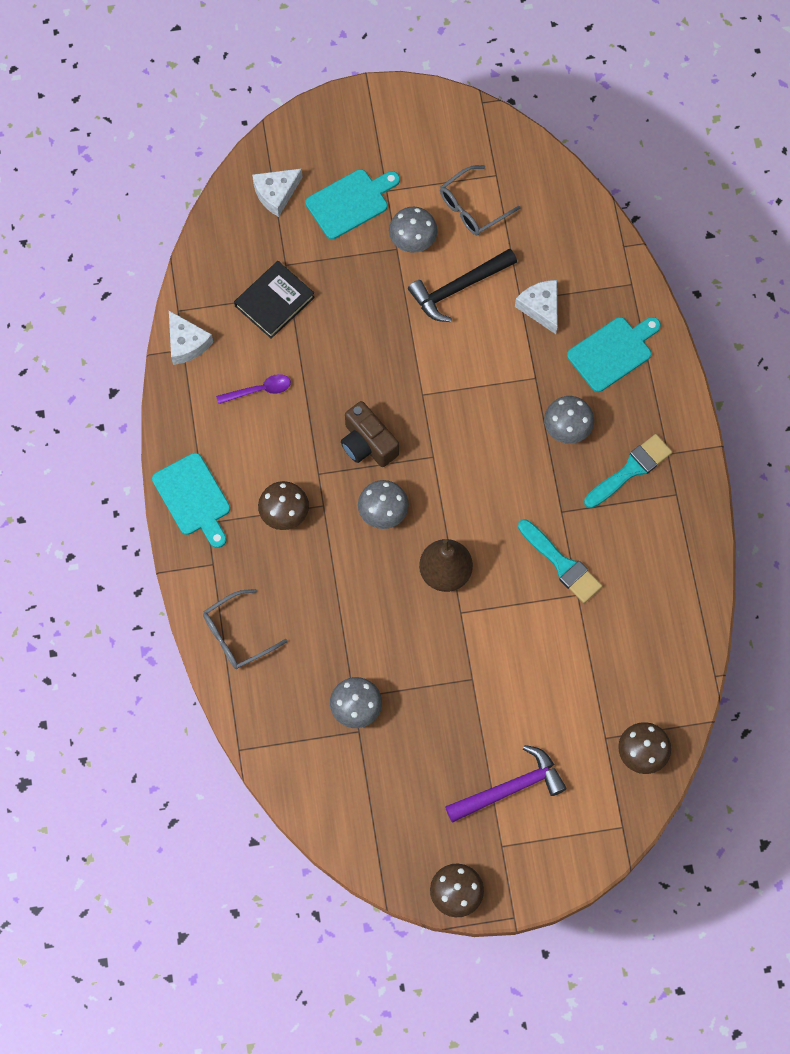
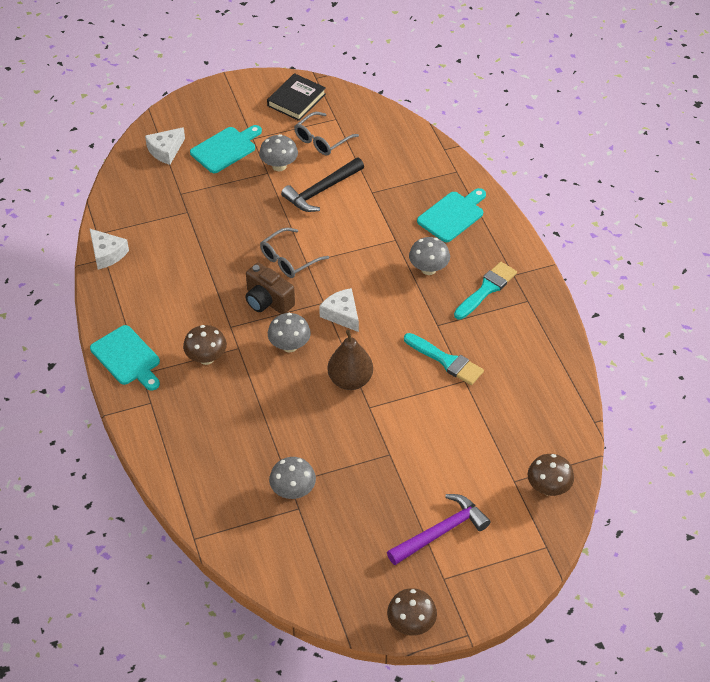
camera: 10 degrees left, 20 degrees down
(237, 635) = (179, 451): grey glasses -> grey glasses (289, 259)
(259, 390) = (172, 277): purple spoon -> none
(274, 302) = (175, 218): black book -> black book (296, 100)
(541, 307) = (389, 194): white cheese -> white cheese (342, 314)

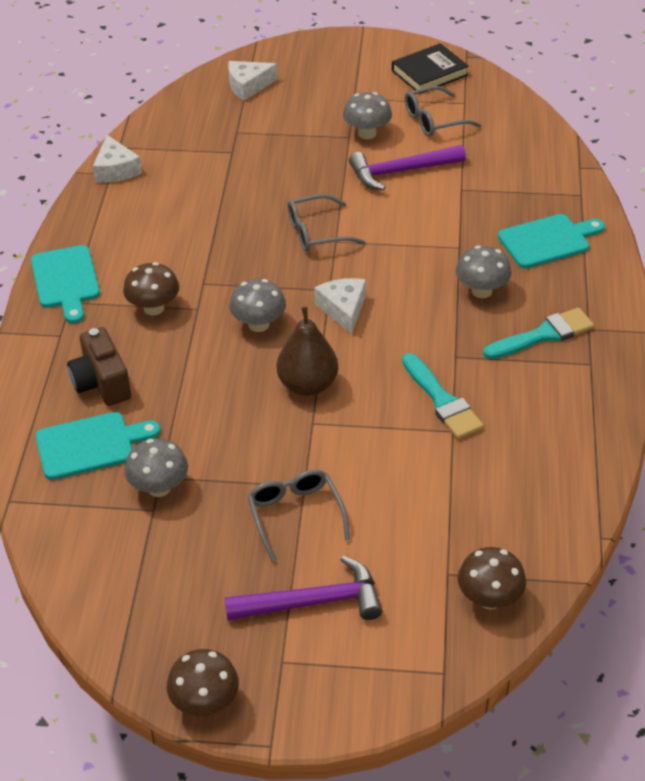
camera: 25 degrees right, 5 degrees down
(225, 149) = (316, 101): turquoise cutting board -> turquoise cutting board (90, 445)
(268, 301) = (264, 269): brown camera -> brown camera (101, 383)
(322, 190) = (401, 171): black hammer -> purple hammer
(395, 477) = (295, 515): none -> grey glasses

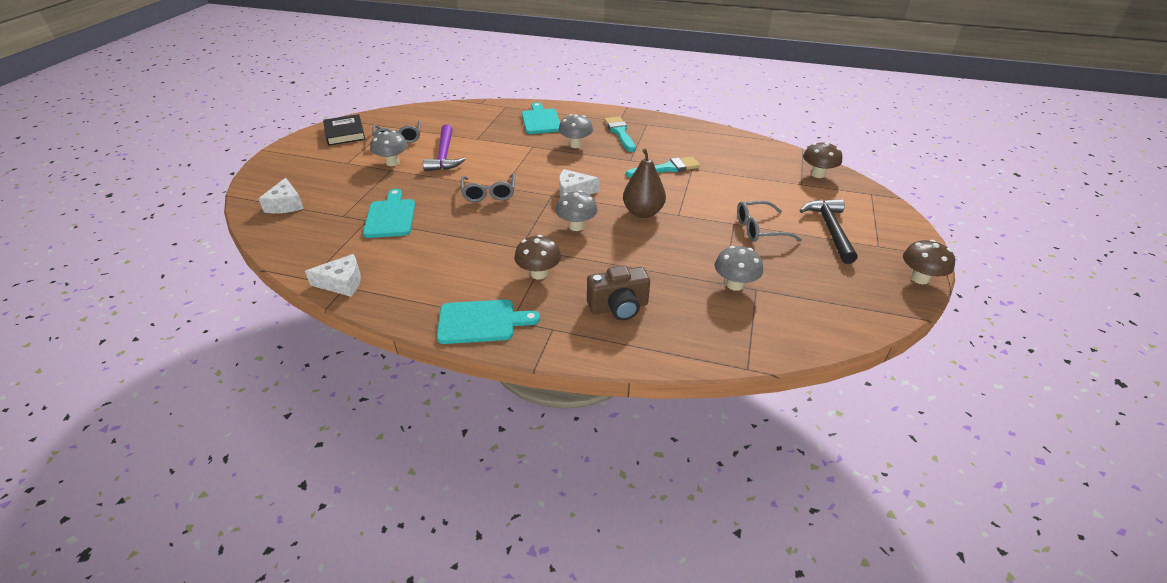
camera: 80 degrees left, 5 degrees down
(90, 445) = (688, 317): turquoise cutting board -> turquoise cutting board (390, 216)
(312, 602) = (830, 230): purple hammer -> black hammer

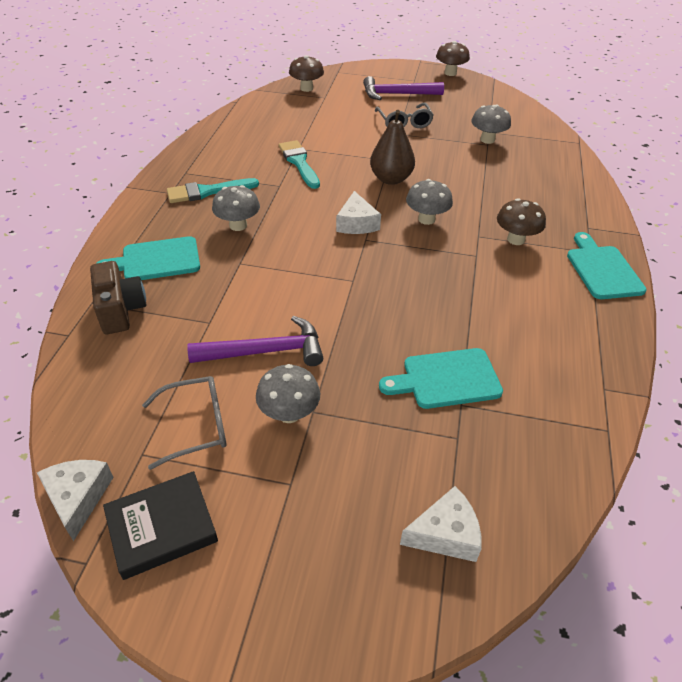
camera: 95 degrees left, 5 degrees up
(342, 283) = (599, 393): white cheese -> white cheese (78, 498)
(489, 193) = (370, 290): grey glasses -> none
(618, 307) = (542, 193): brown camera -> brown camera (121, 310)
(830, 230) = (397, 94): black hammer -> purple hammer

